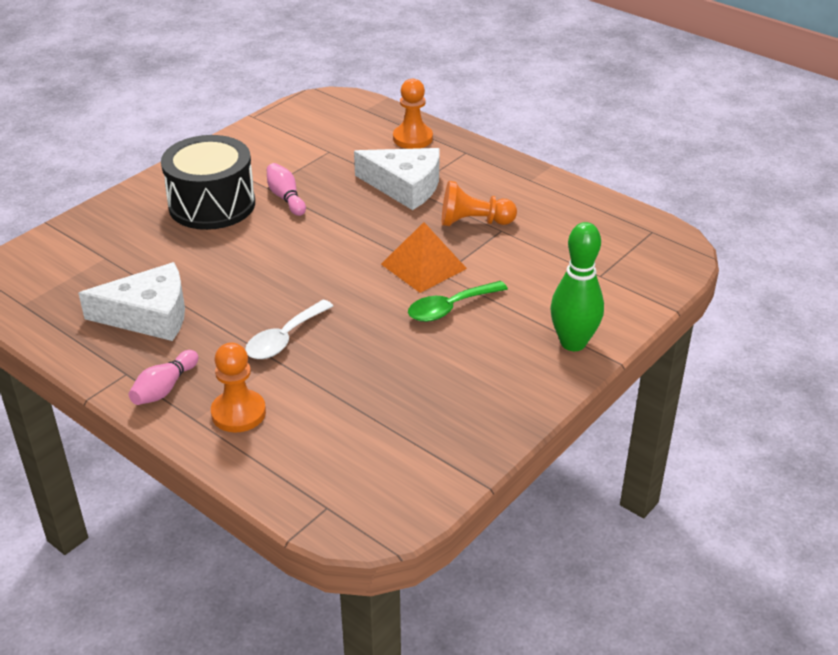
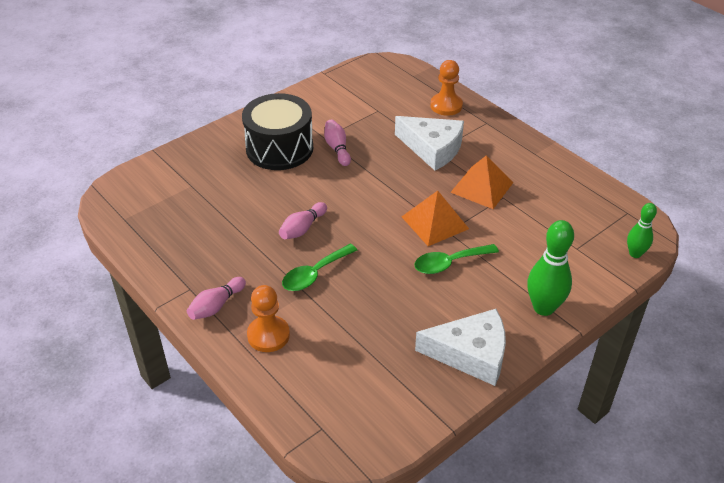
camera: 10 degrees right, 5 degrees up
(149, 315) = (215, 240): white cheese -> white cheese (471, 354)
(259, 290) = (302, 228): none -> pink bowling pin
(284, 339) = (314, 274): white spoon -> green spoon
(473, 222) = (482, 187): orange pawn -> orange pyramid
(669, 273) = (635, 253): none -> green bowling pin

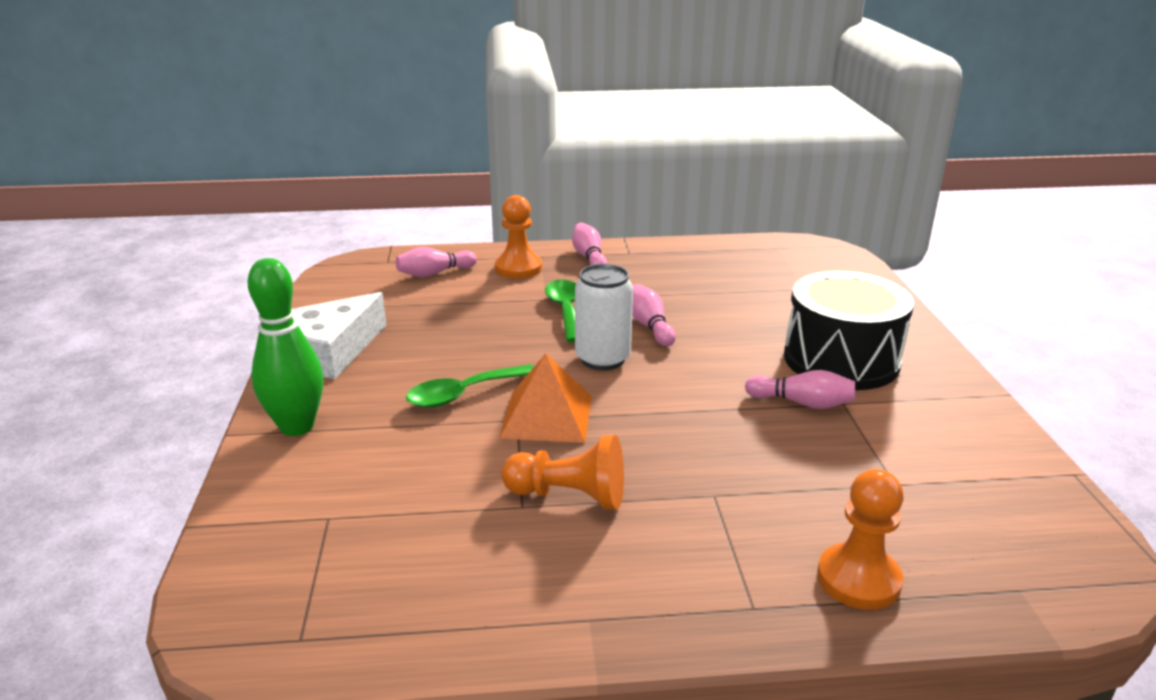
camera: 125 degrees right, 15 degrees down
(318, 380) = (434, 273): none -> pink bowling pin
(360, 229) = (602, 359): none -> white can
(432, 148) = (723, 493): white cheese -> none
(449, 263) = (463, 394): green spoon -> green spoon turned 135 degrees counterclockwise
(482, 187) = (569, 496): orange pyramid -> orange pawn
(635, 253) = (225, 574): green bowling pin -> none

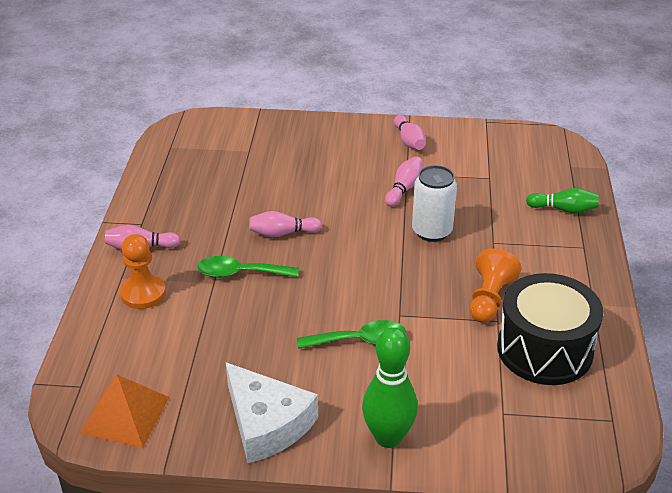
camera: 80 degrees left, 10 degrees up
(434, 273) = (128, 350): pink bowling pin -> pink bowling pin (409, 141)
(463, 394) = (360, 340): green spoon -> green spoon turned 75 degrees counterclockwise
(547, 416) = (398, 300): orange pyramid -> orange pyramid (125, 415)
(602, 359) = (326, 263): white can -> white can (432, 231)
(841, 360) = (356, 161): black drum -> black drum (544, 349)
(858, 579) = (564, 209): orange pawn -> green bowling pin

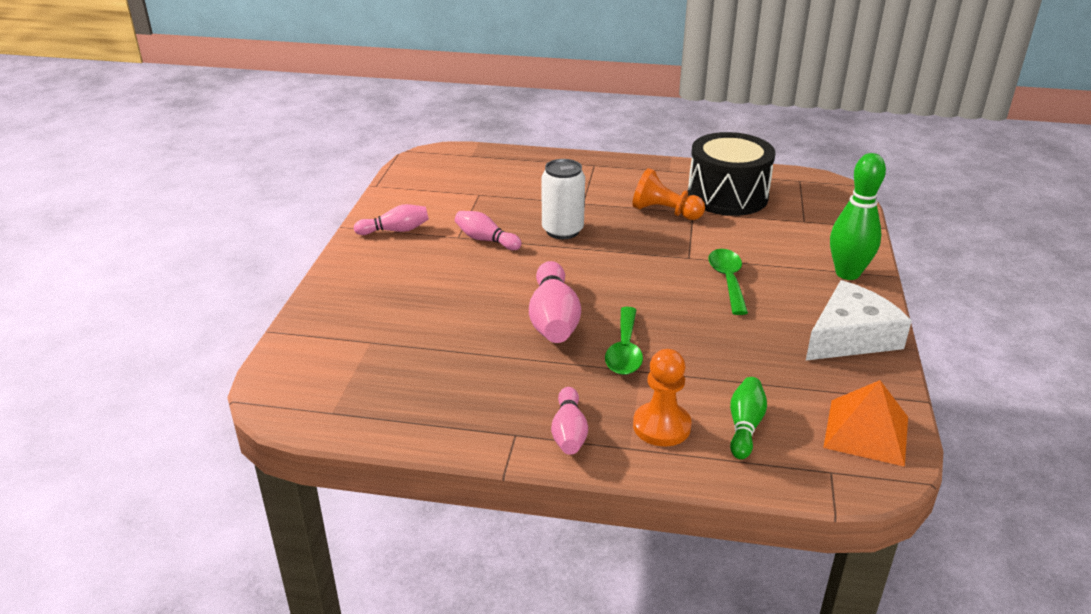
camera: 85 degrees left, 5 degrees down
(282, 233) = (553, 320): pink bowling pin -> pink bowling pin, size x1.64
(564, 209) = (539, 166): green bowling pin -> green bowling pin (745, 426)

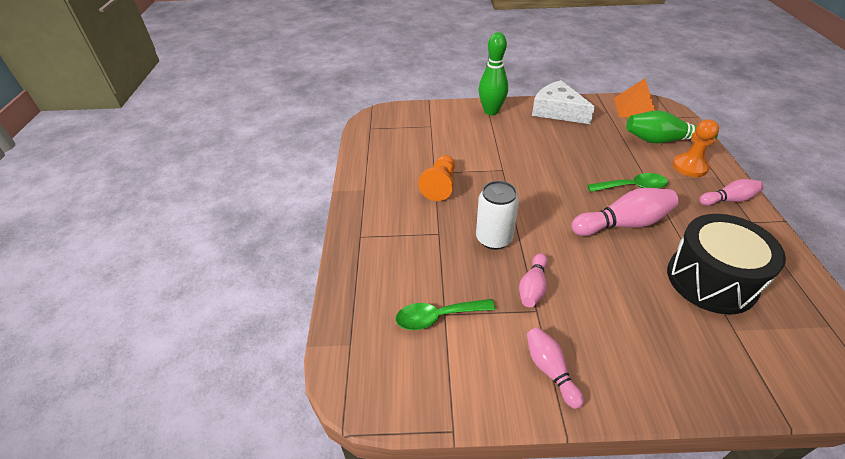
camera: 100 degrees left, 10 degrees up
(727, 196) = (403, 157): black drum -> black drum (711, 280)
(727, 280) = (523, 152): green spoon -> green spoon (437, 317)
(745, 426) = (663, 140): green bowling pin -> green bowling pin, size x1.64

